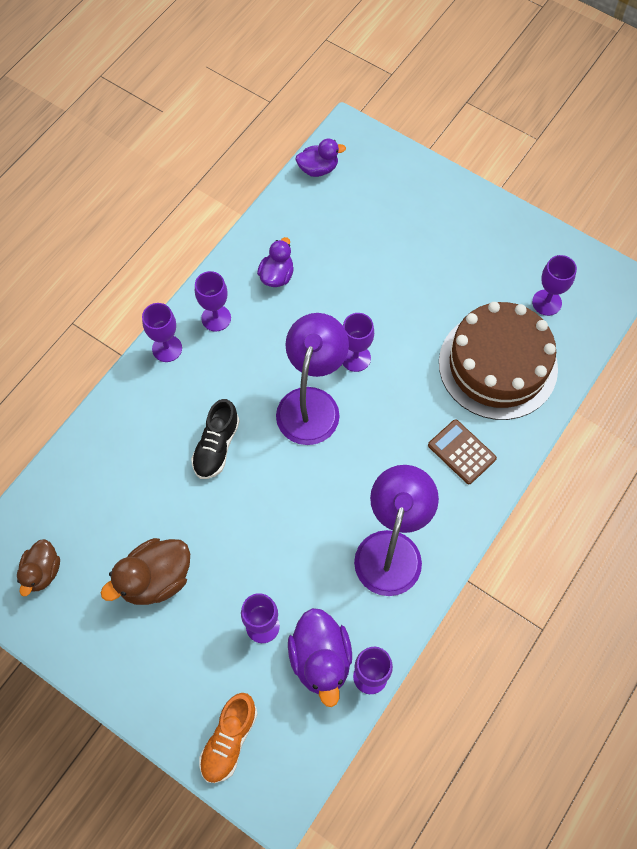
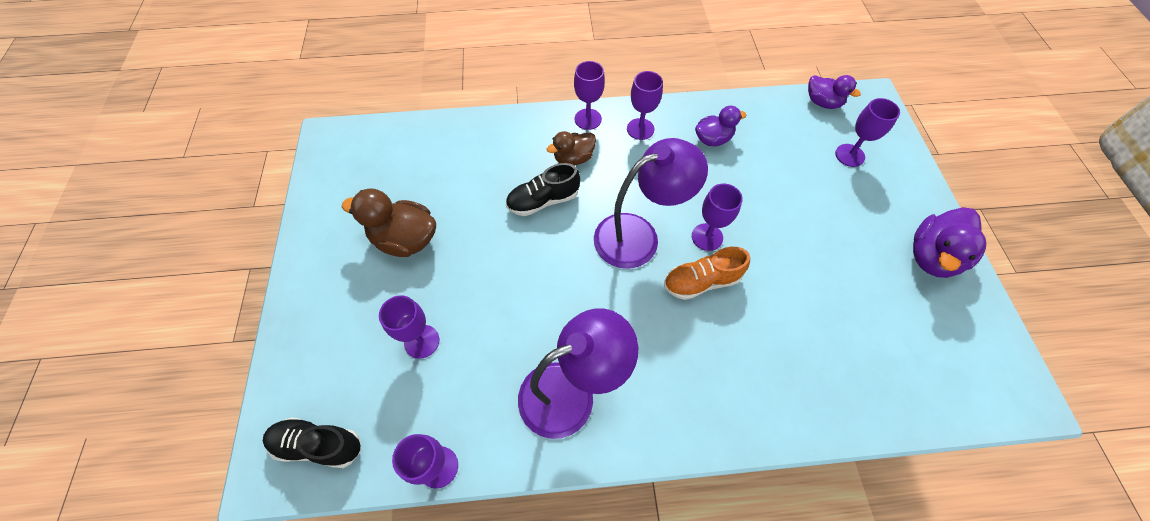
camera: 50 degrees right, 5 degrees down
(42, 572) = (359, 170): brown duck -> brown duck (573, 158)
(229, 740) = (304, 390): orange shoe -> orange shoe (701, 281)
(284, 753) = (319, 445): none -> black shoe
(321, 659) = (424, 411): purple duck -> purple duck (931, 257)
(461, 452) = (713, 383): brown calculator -> none
(498, 365) = (822, 350): brown cake -> none
(546, 302) = (925, 346): purple goblet -> purple goblet (849, 155)

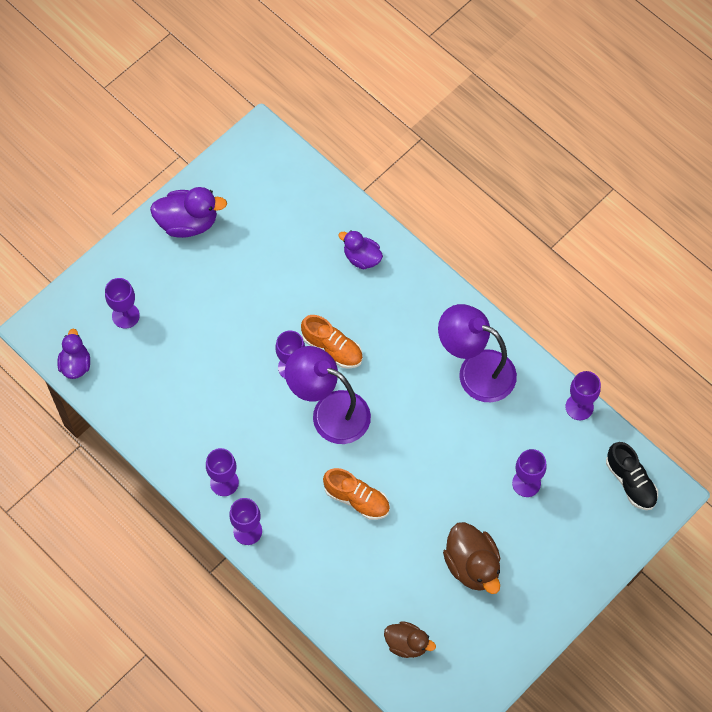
camera: 130 degrees left, 5 degrees up
(543, 201) = (357, 499): black shoe -> orange shoe
(573, 158) = (298, 509): brown duck -> brown duck (407, 644)
(713, 139) = (190, 421): purple duck -> purple duck (362, 258)

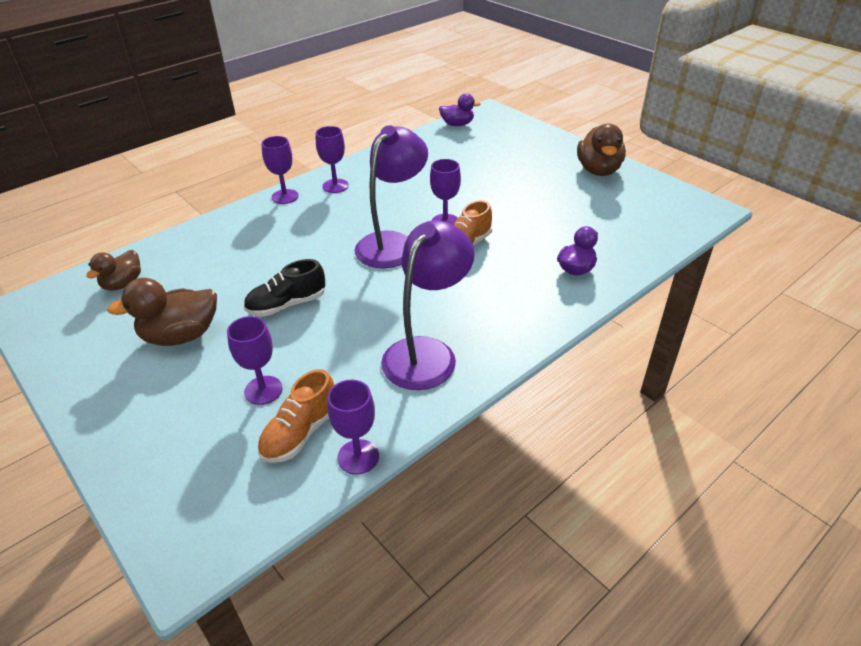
camera: 95 degrees right, 25 degrees down
(125, 315) = (501, 143): purple goblet -> none
(188, 222) = (598, 170): purple duck -> brown duck
(357, 499) = (292, 257): orange shoe -> orange shoe (300, 432)
(630, 482) = (224, 510): black shoe -> black shoe (287, 304)

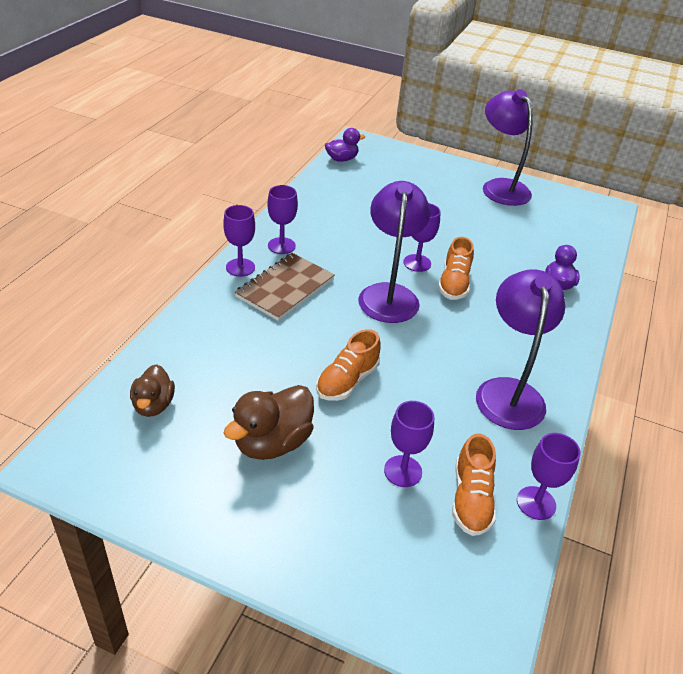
camera: 30 degrees left, 0 degrees up
(287, 304) = (347, 381): black shoe -> orange shoe
(306, 220) = (285, 288): none -> brown notebook
(598, 170) = (500, 187): brown duck -> purple lamp

